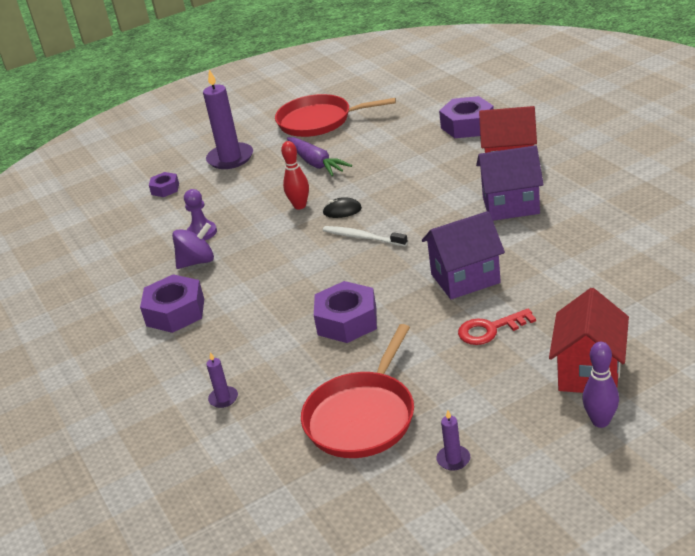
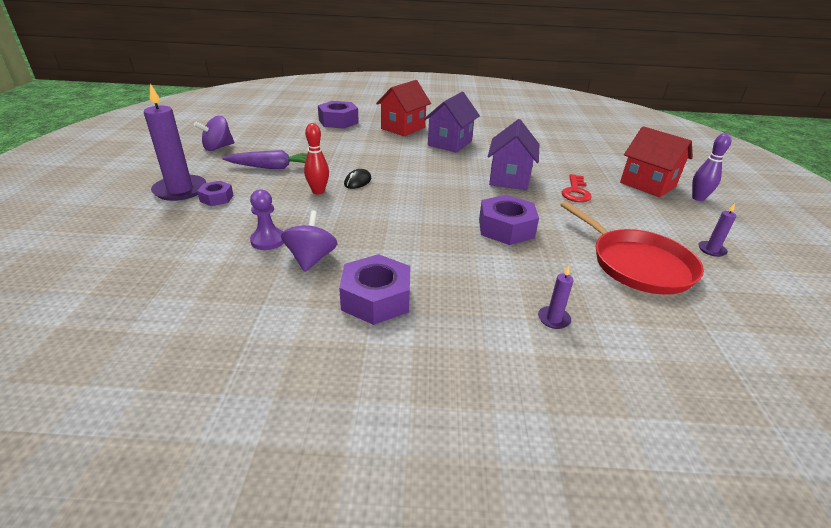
camera: 65 degrees left, 0 degrees up
(165, 189) = (150, 232): purple nut -> purple nut (217, 198)
(319, 121) = (218, 147): red pan -> purple spinning top
(362, 237) = (406, 188): white toothbrush -> none

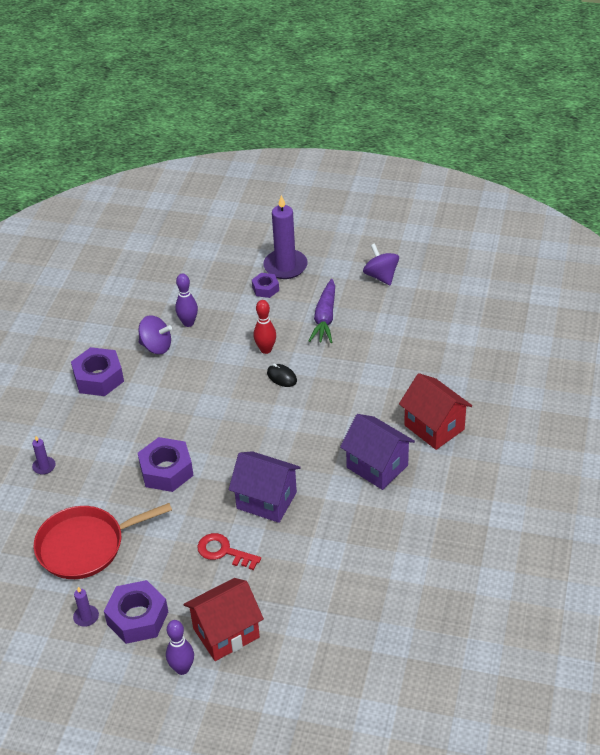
camera: 105 degrees right, 10 degrees up
(268, 240) = (188, 323): purple pawn -> purple bowling pin
(338, 121) = (461, 367): purple nut -> purple nut (137, 618)

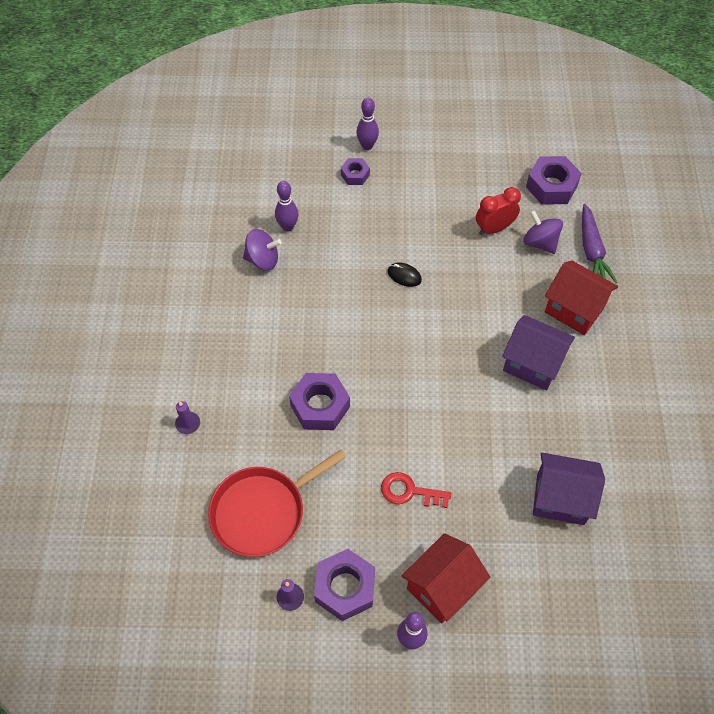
camera: 15 degrees left, 15 degrees up
(98, 378) = (213, 307): purple nut -> purple nut (551, 186)
(266, 349) = (378, 246): red bowling pin -> none
(266, 500) = (434, 423): purple house -> purple house (560, 499)
(285, 266) = (367, 146): purple candle -> purple bowling pin
(325, 318) = (426, 200): purple carrot -> purple carrot (592, 251)
(381, 276) = (467, 144): purple spinning top -> purple spinning top (540, 242)
(381, 349) = (494, 228): none -> red clock

